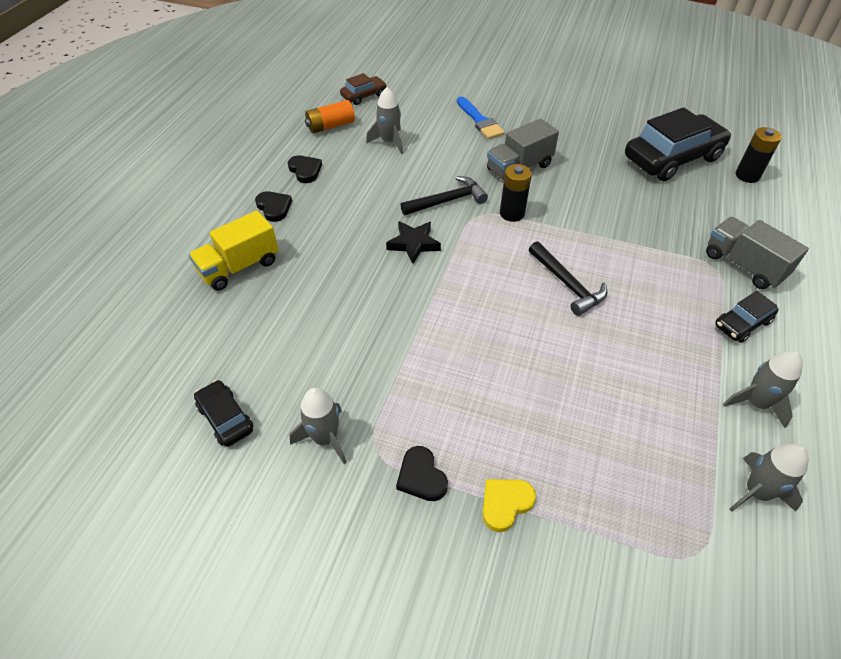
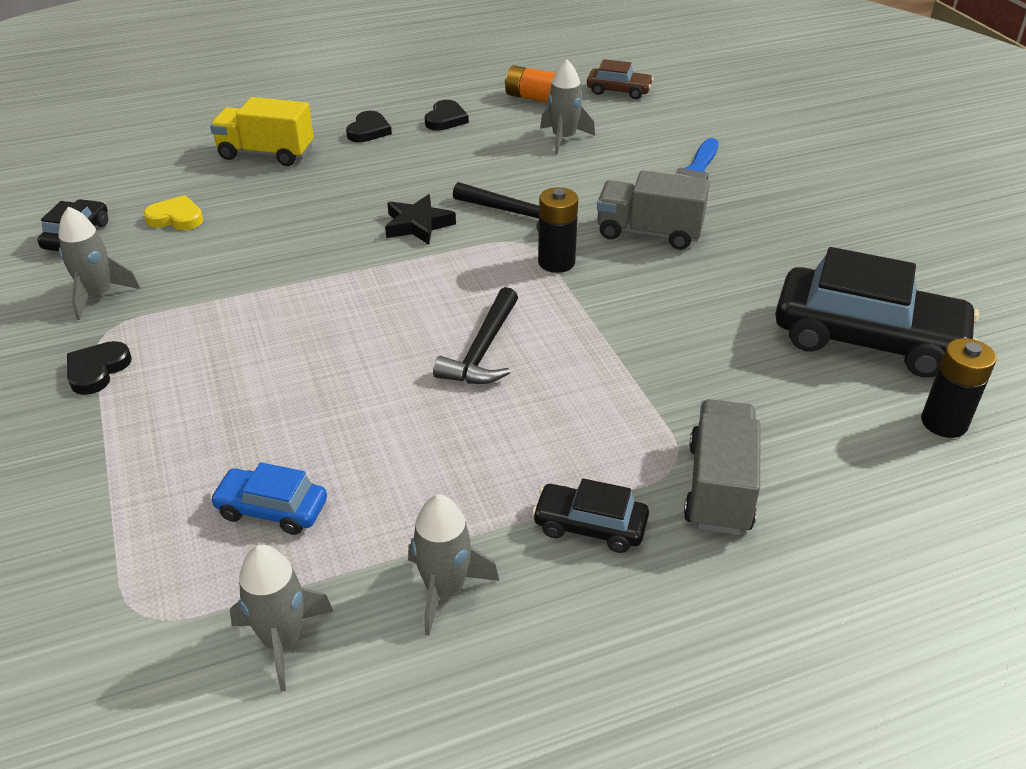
camera: 50 degrees right, 10 degrees down
(505, 504) = (104, 438): yellow heart -> yellow heart (176, 218)
(642, 446) = (272, 509): none -> blue car

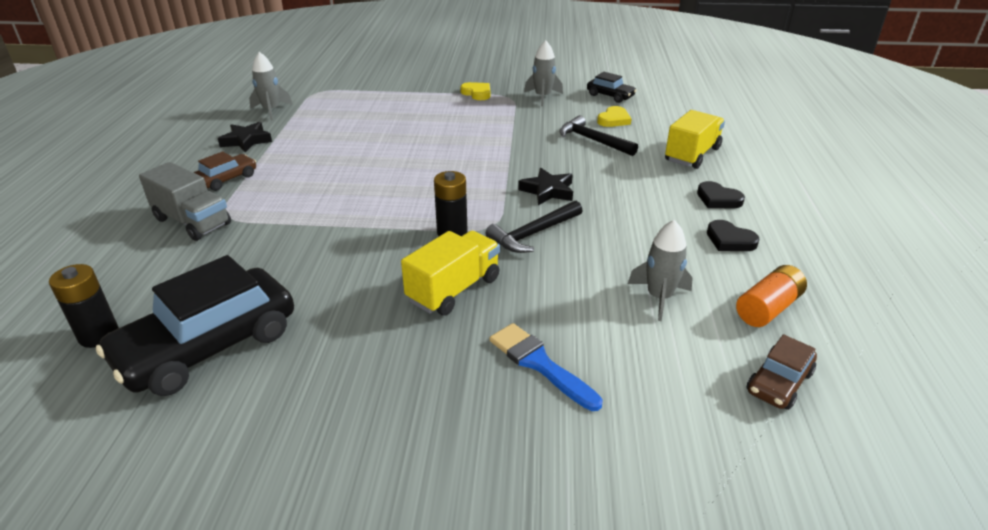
camera: 115 degrees right, 5 degrees down
(97, 370) = (477, 93): black heart -> yellow heart
(272, 509) = (339, 116): blue car -> none
(445, 590) = (246, 141): grey rocket -> black star
(483, 350) = (387, 183): black hammer -> black hammer (593, 140)
(590, 526) = (227, 179): black car -> brown car
(649, 233) = (454, 289): grey truck -> yellow truck

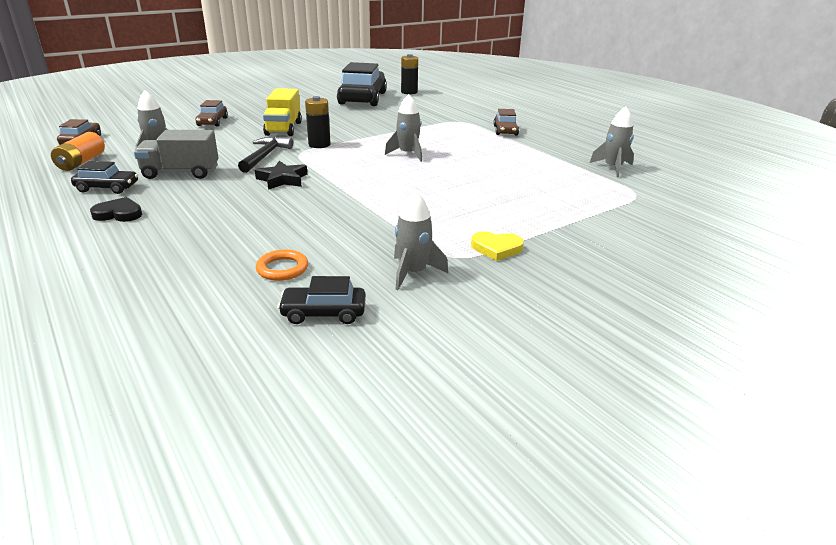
camera: 140 degrees right, 5 degrees down
(192, 222) = (468, 116): grey truck -> grey truck (181, 173)
(246, 141) = (559, 147): black star -> none
(389, 182) = (407, 154): none -> grey rocket
(539, 364) = (212, 122): blue brush -> brown car
(593, 140) = (284, 233): black hammer -> none
(614, 120) = (282, 269): yellow heart -> orange ring
(692, 155) = (155, 251): yellow truck -> none
(729, 240) = (107, 188): black heart -> black car

